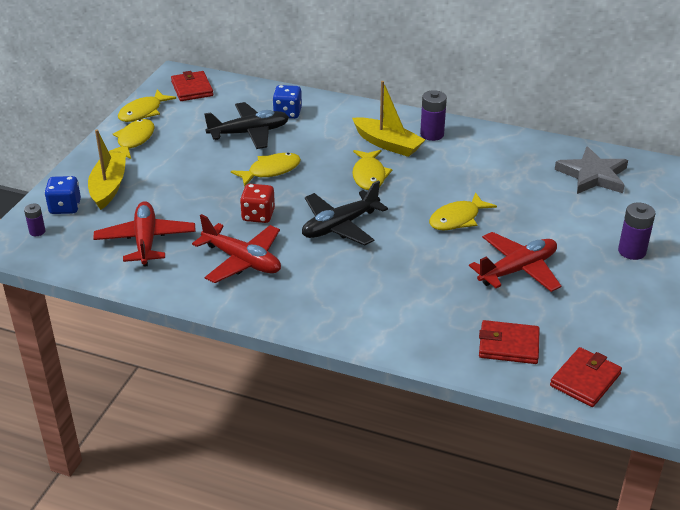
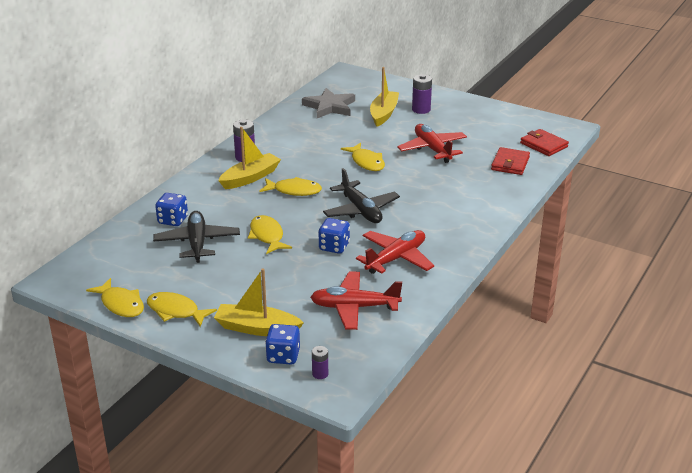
camera: 80 degrees left, 5 degrees down
(192, 89) = (90, 271): red wallet -> none
(258, 215) = (334, 247): red dice -> blue dice
(599, 220) = (383, 114): none -> yellow boat

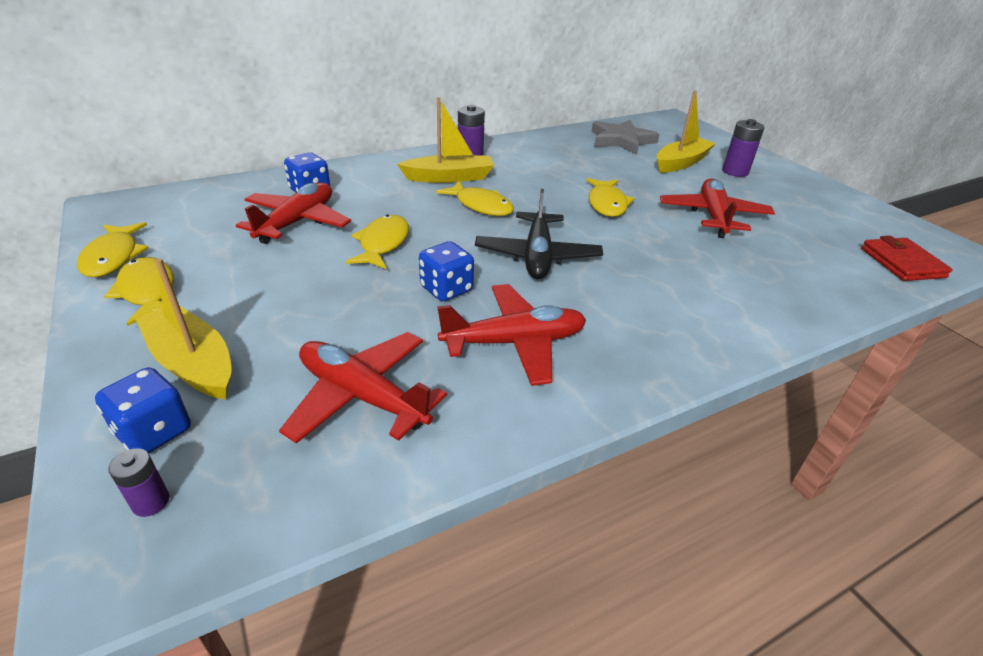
camera: 30 degrees right, 5 degrees up
(197, 243) = (297, 222): black plane -> red plane
(510, 164) = (825, 270): red wallet -> none

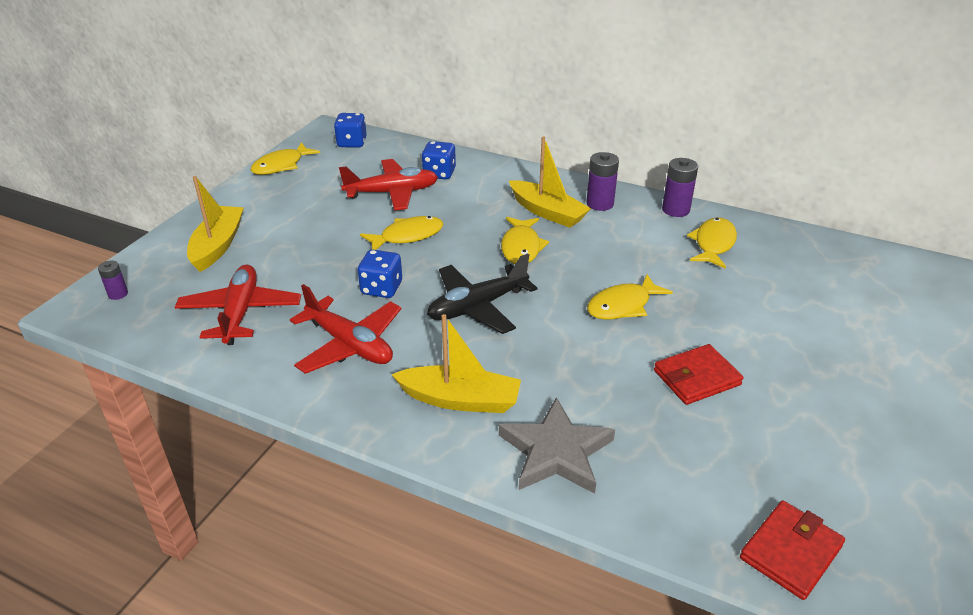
camera: 55 degrees right, 0 degrees up
(148, 292) = (262, 195): yellow fish -> yellow fish (713, 244)
(154, 432) = (160, 267): blue dice -> blue dice (352, 143)
(621, 140) = (791, 260): grey star -> grey star (556, 451)
(681, 163) = (801, 317): yellow boat -> yellow boat (460, 399)
(713, 216) = (696, 377): red plane -> red wallet
(735, 171) = (846, 361): purple battery -> purple battery (675, 210)

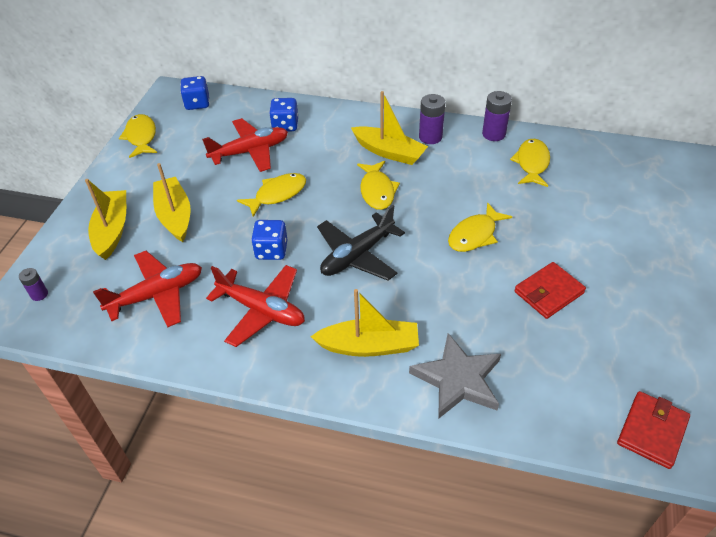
camera: 10 degrees left, 10 degrees up
(240, 313) = (157, 295): red plane -> red plane turned 75 degrees clockwise
(281, 165) = (141, 137): yellow fish -> yellow fish turned 135 degrees clockwise
(289, 241) = (175, 215): none -> yellow boat

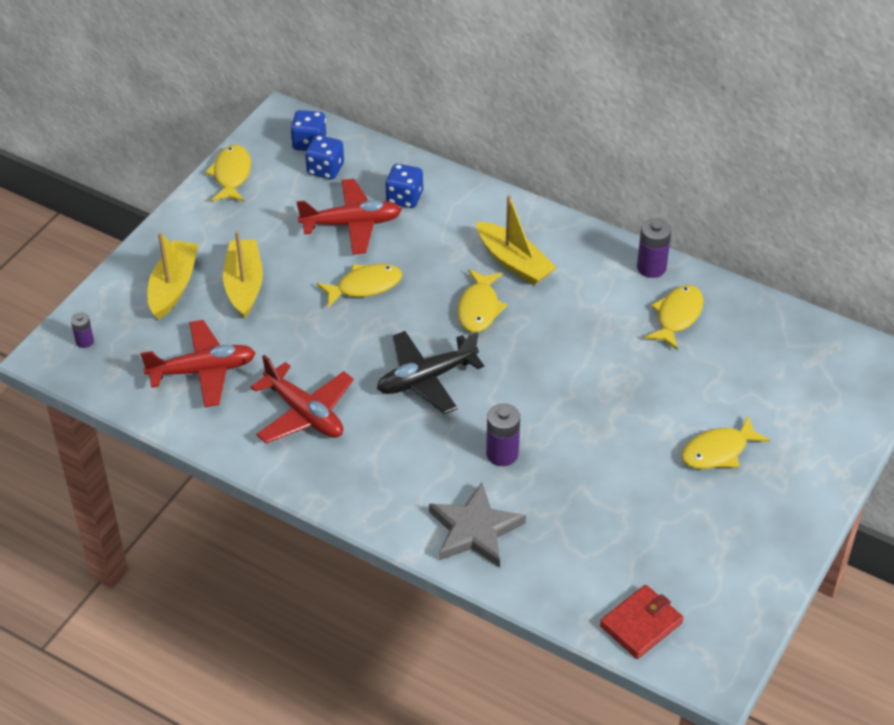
camera: 15 degrees right, 0 degrees up
(271, 251) = (336, 351): blue dice -> blue dice (325, 169)
(369, 346) = (400, 476): yellow boat -> none
(430, 137) = (572, 254): purple battery -> purple battery (502, 454)
(475, 235) = (566, 387): yellow fish -> yellow fish (718, 451)
(548, 292) = (613, 469): red wallet -> none

